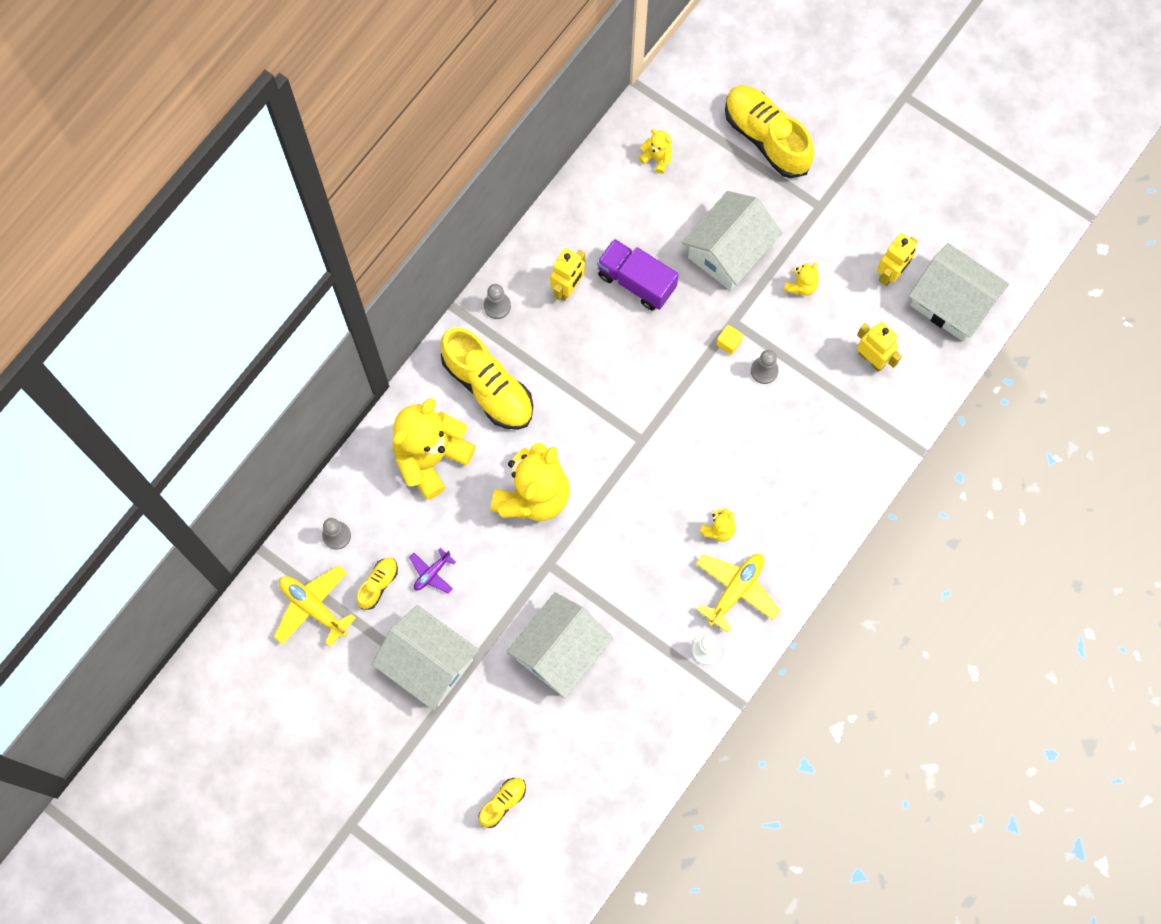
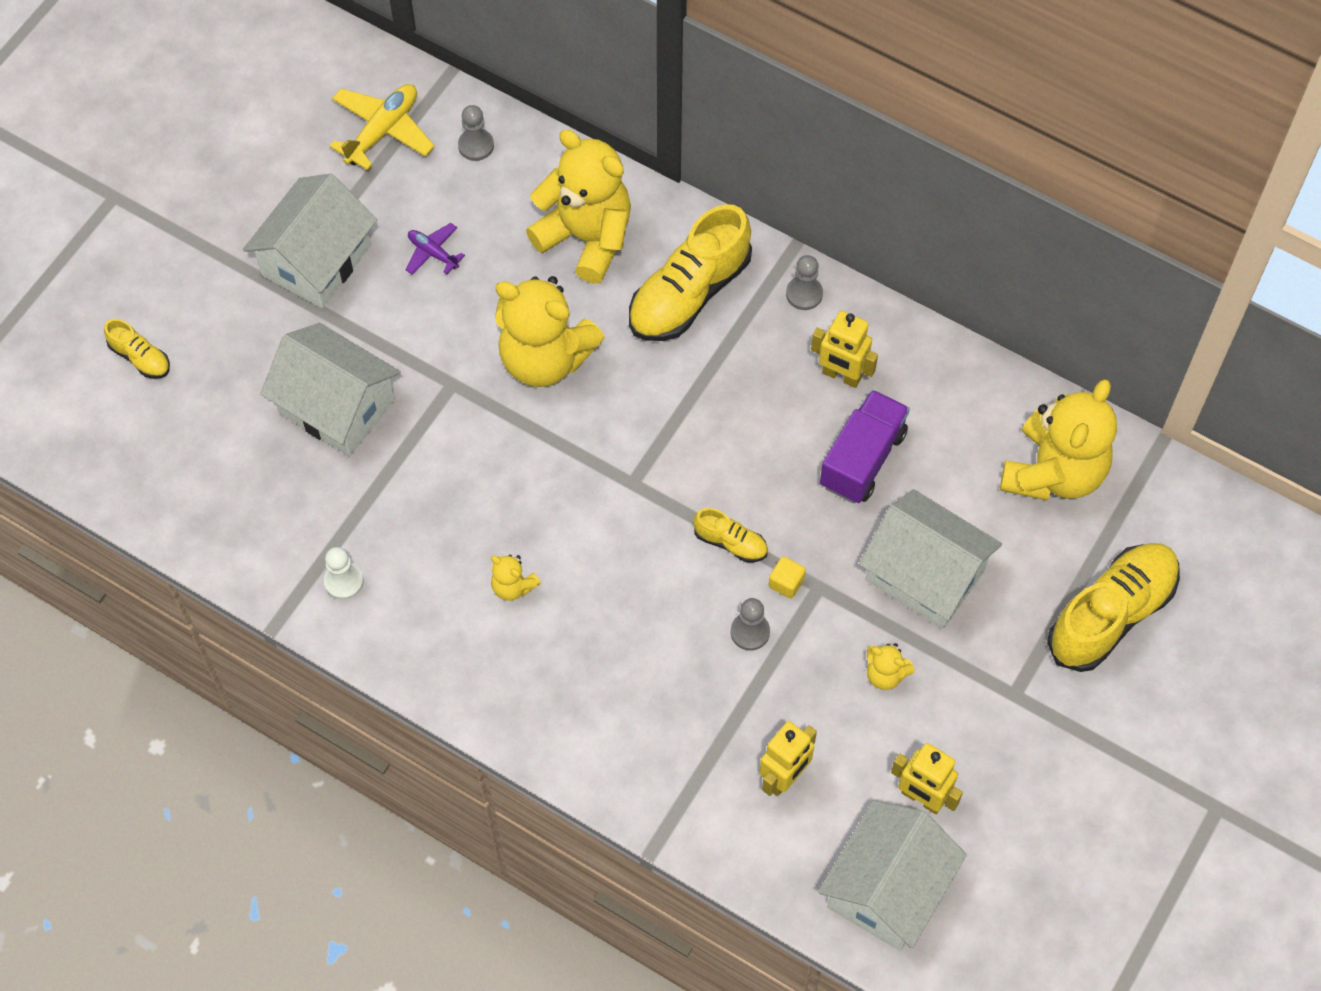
camera: 85 degrees right, 10 degrees down
(378, 584) = (415, 196): yellow shoe -> yellow shoe (730, 542)
(657, 158) = (1053, 472): yellow teddy bear -> yellow teddy bear, size x2.31
(735, 590) = (428, 613): yellow plane -> none

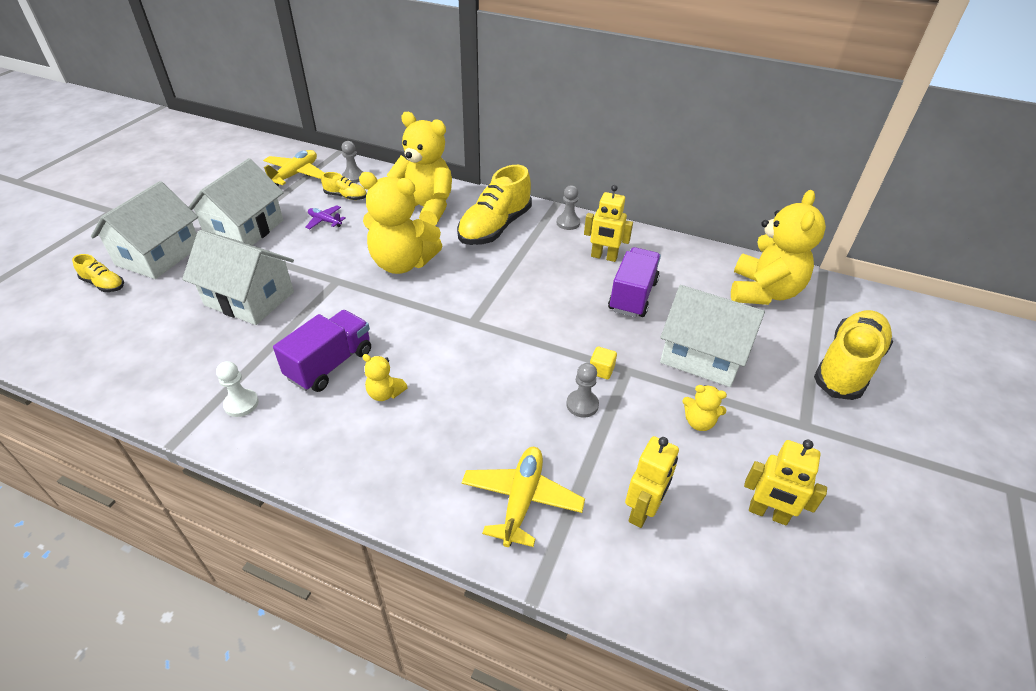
camera: 10 degrees left, 20 degrees down
(446, 533) = (330, 364): none -> purple truck
(655, 747) = (521, 500): none -> yellow plane
(730, 542) = (552, 350): yellow shoe -> yellow shoe (346, 196)
(887, 888) = (772, 601): white house -> white house (159, 255)

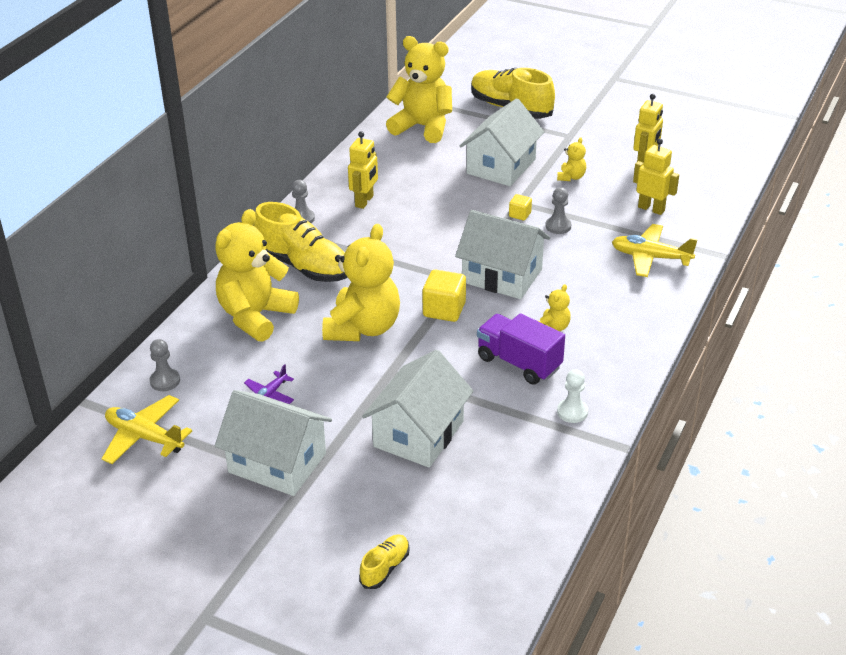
camera: 85 degrees left, 5 degrees down
(159, 255) = (326, 532): white house -> white house (502, 276)
(346, 196) = (214, 383): yellow shoe -> none
(424, 312) = (444, 310): none -> yellow cube
(632, 296) = (425, 191): purple truck -> none

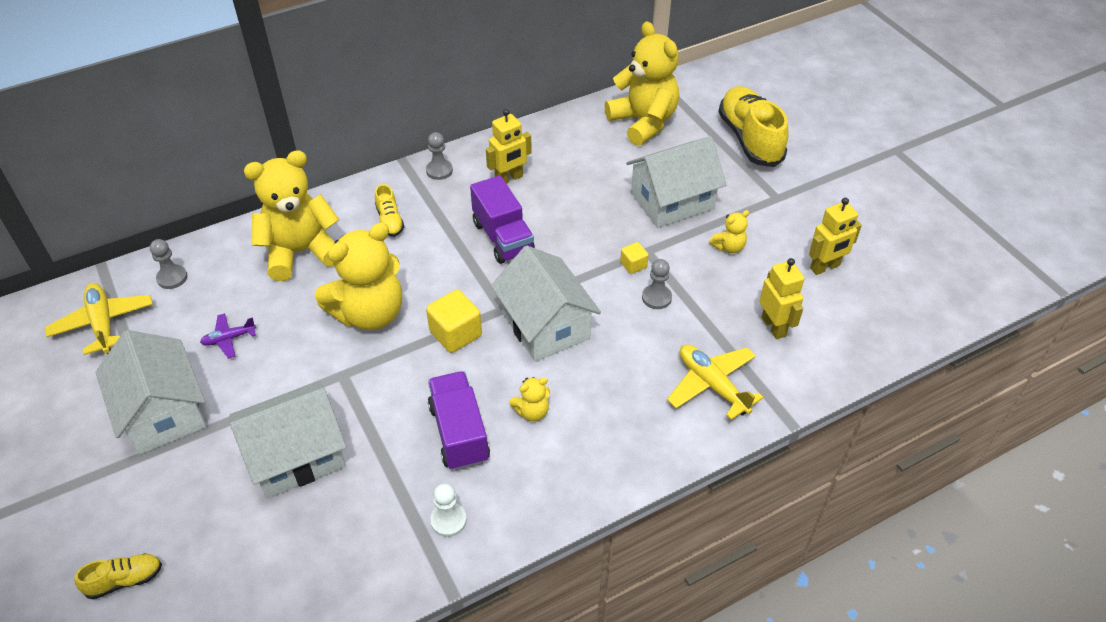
camera: 35 degrees right, 10 degrees up
(303, 266) = (390, 221): yellow shoe -> yellow shoe, size x0.48
(406, 239) = (503, 237): none -> purple truck

